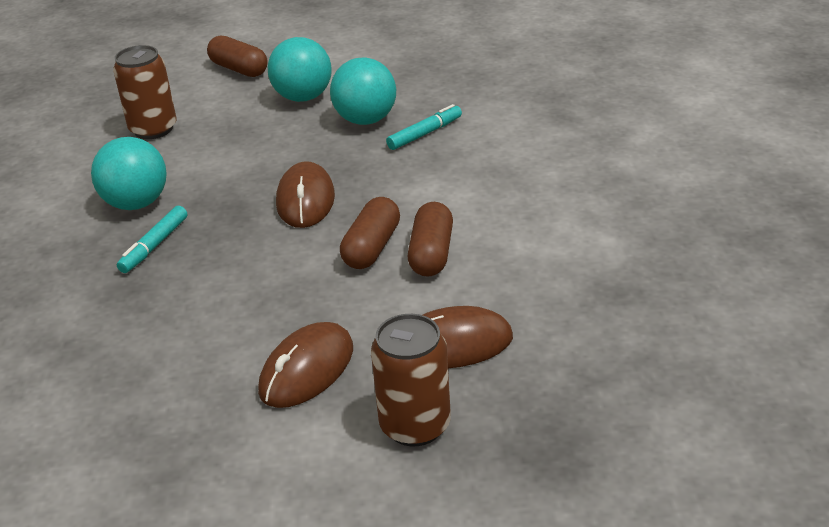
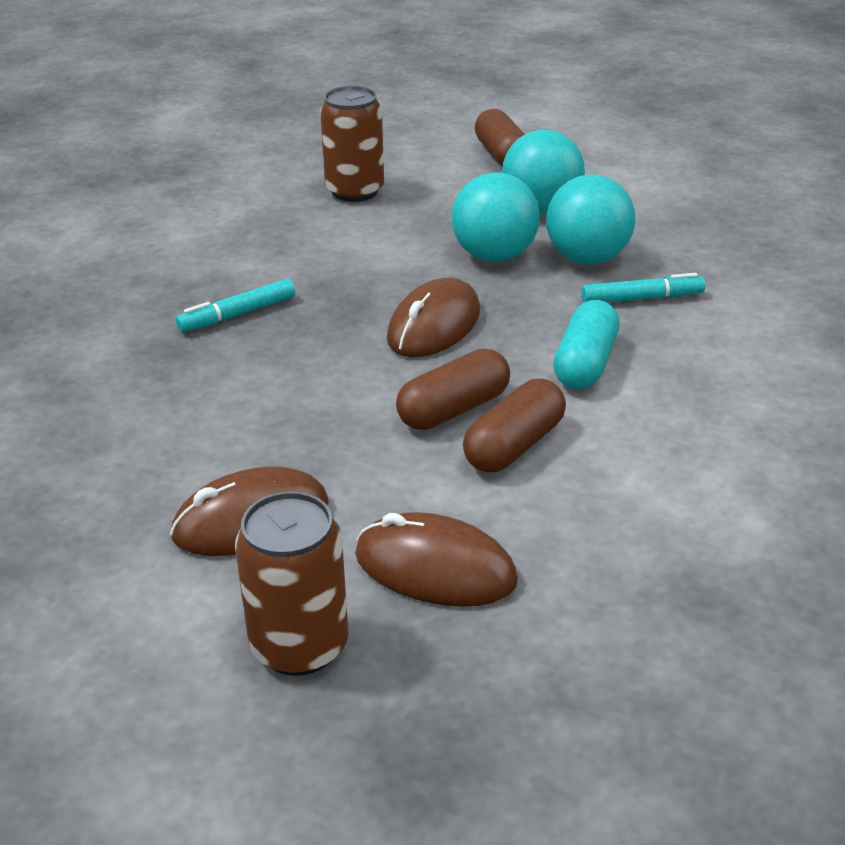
camera: 30 degrees right, 0 degrees up
(136, 204) = (264, 263): turquoise ball -> turquoise ball (494, 256)
(428, 187) = (585, 364): none -> turquoise capsule

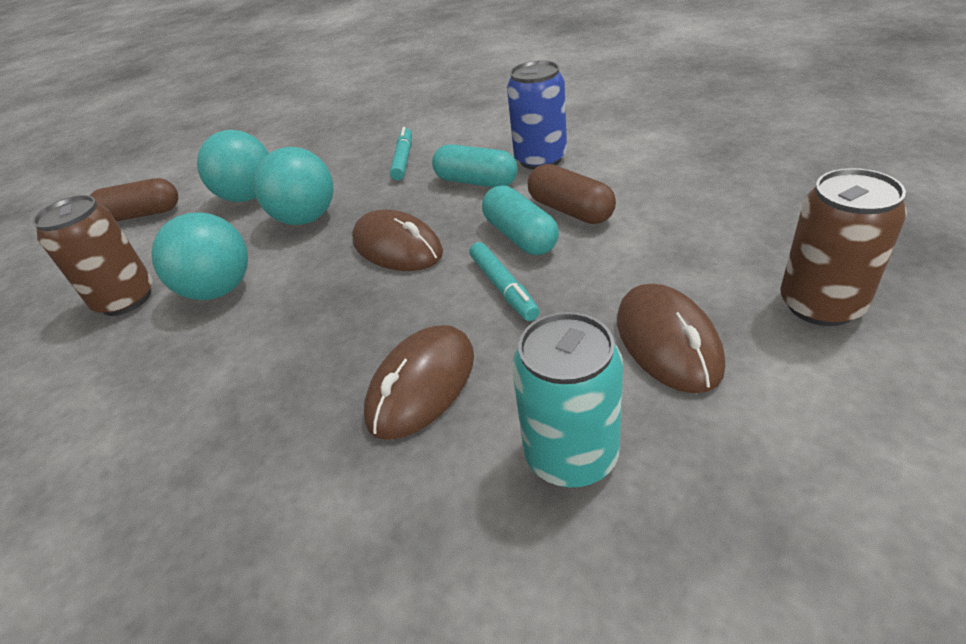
camera: 75 degrees left, 5 degrees up
(118, 460) = (571, 455): none -> turquoise can
(238, 314) = (318, 374): turquoise marker -> turquoise marker (503, 287)
(435, 568) = (714, 243): brown mouse -> brown mouse (422, 385)
(454, 409) = (520, 236): brown capsule -> turquoise capsule
(587, 258) = (337, 178): turquoise ball -> turquoise ball (219, 290)
(654, 413) = (540, 159): none -> blue can

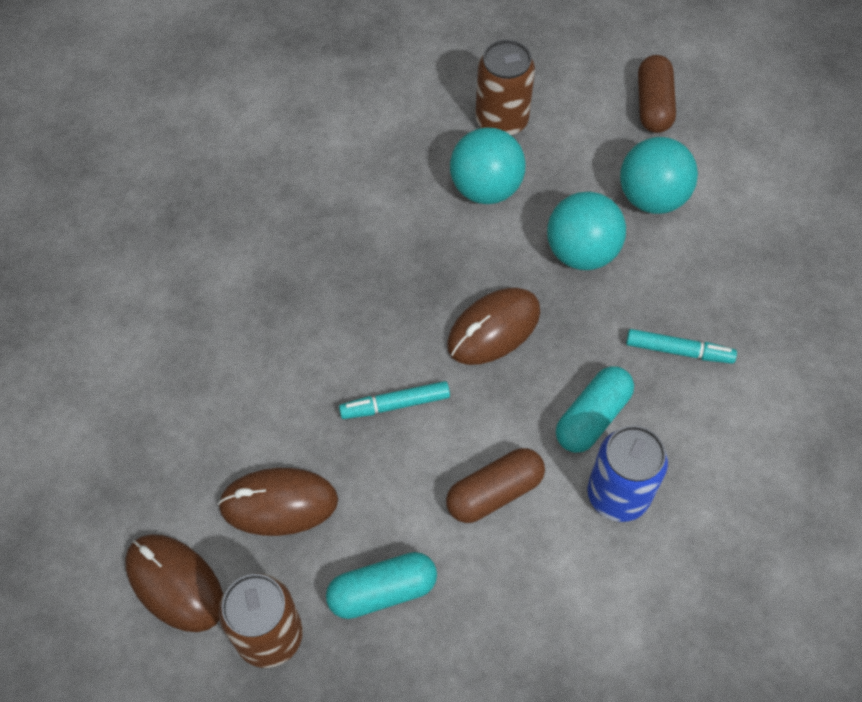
camera: 95 degrees right, 20 degrees up
(422, 385) = (307, 329): brown mouse -> brown mouse (175, 583)
(520, 236) = (467, 436): turquoise capsule -> turquoise capsule (382, 591)
(571, 455) = (208, 407): turquoise can -> none

